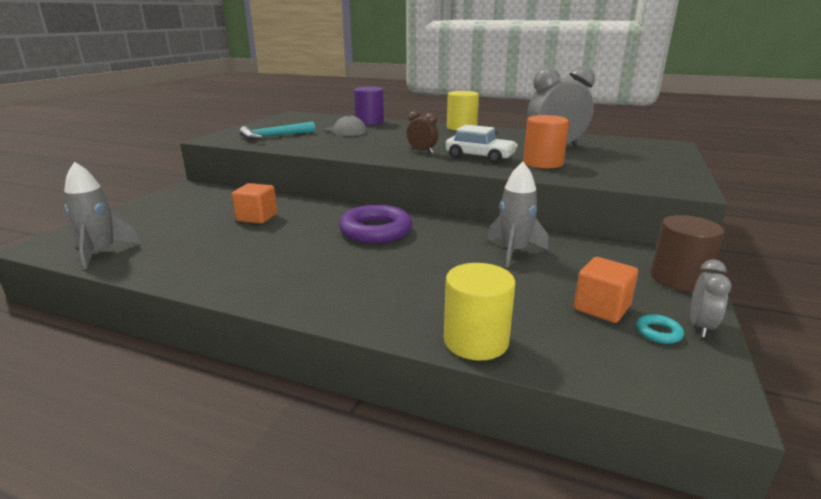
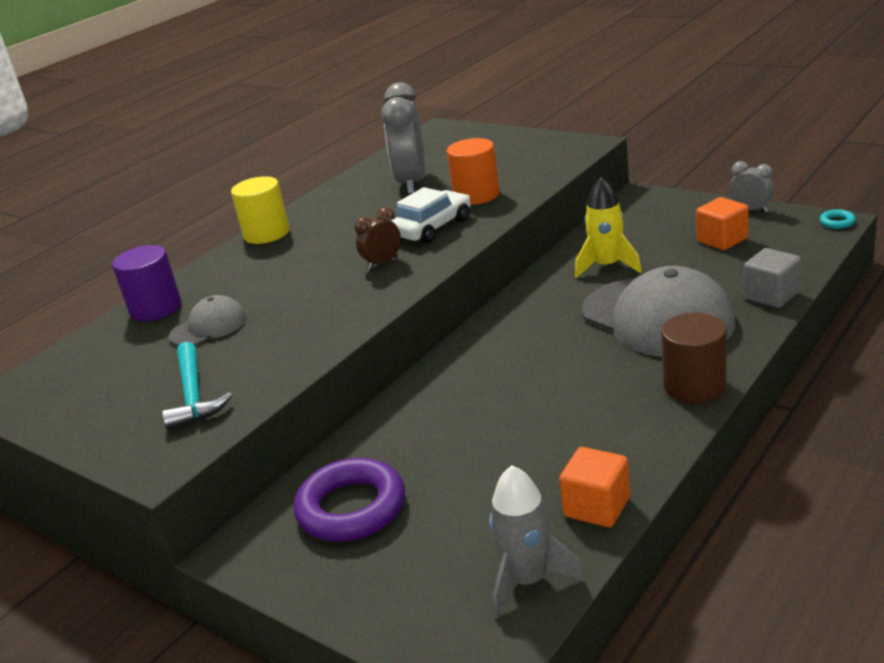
camera: 70 degrees left, 5 degrees up
(257, 217) = (440, 445): orange cube -> orange cube (597, 507)
(376, 230) = (525, 345): purple ring -> purple ring (351, 508)
(421, 278) = (657, 317): none -> grey cap
(476, 341) = (771, 296): yellow cylinder -> grey cube
(514, 252) = (607, 266): grey rocket -> yellow rocket
(658, 332) = (759, 225): turquoise ring -> turquoise ring (837, 222)
(678, 279) = (676, 203): brown cylinder -> brown cylinder (694, 386)

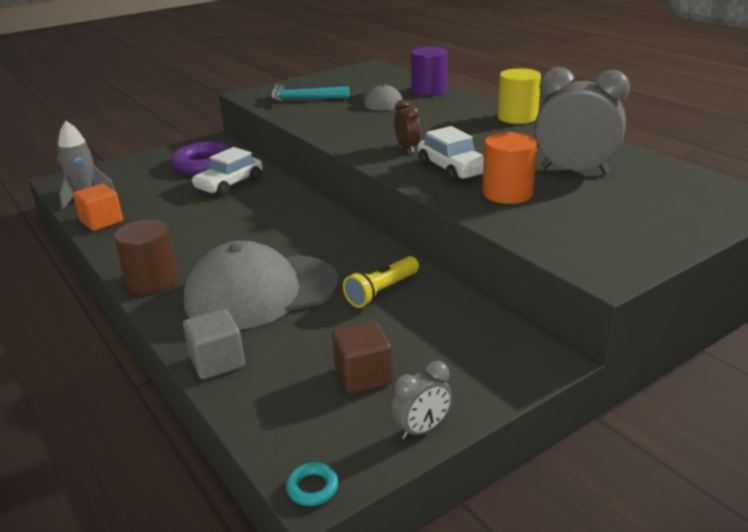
camera: 105 degrees right, 0 degrees up
(419, 446) = (229, 184): none -> white car
(607, 266) = (381, 291): yellow rocket -> yellow flashlight
(722, 240) = (363, 375): orange cube -> brown cube

